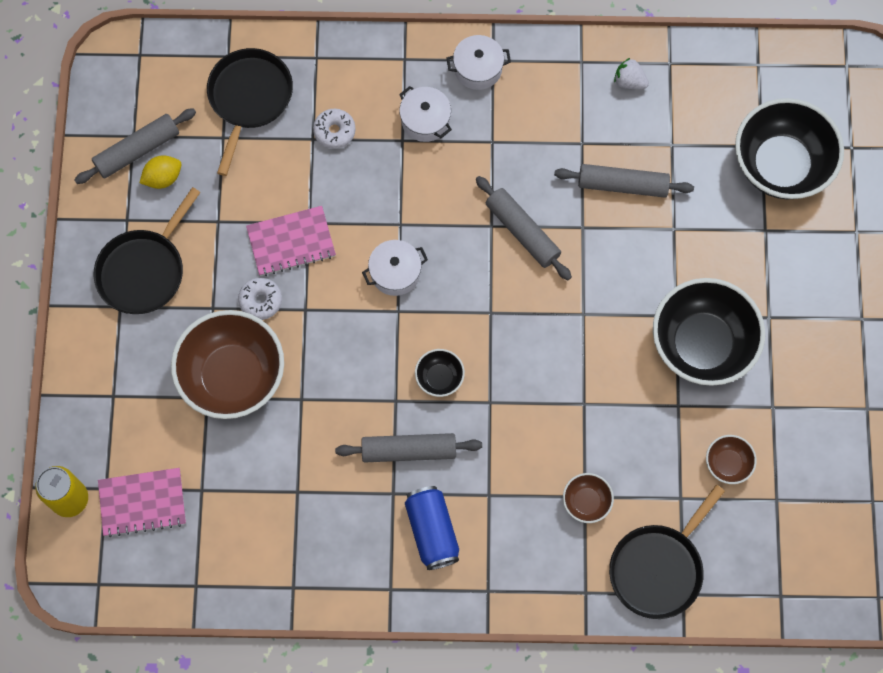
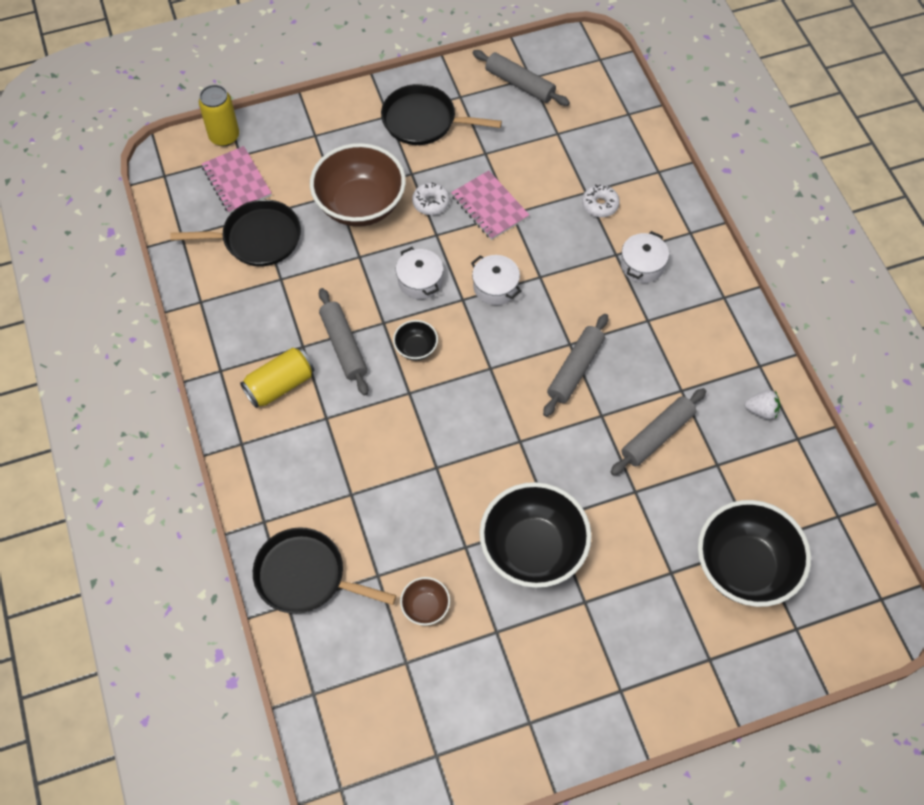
camera: 70 degrees right, 10 degrees down
(163, 178) = (505, 107): yellow lemon -> none
(249, 98) = (599, 139): black pan -> black pan (257, 238)
(432, 531) = (280, 385): blue can -> yellow can
(478, 69) = (710, 288): white pot -> white pot (420, 281)
(586, 502) = (346, 497): brown bowl -> none
(622, 185) = (657, 435): grey rolling pin -> grey rolling pin turned 60 degrees clockwise
(629, 81) = (761, 410): white strawberry -> white strawberry turned 90 degrees clockwise

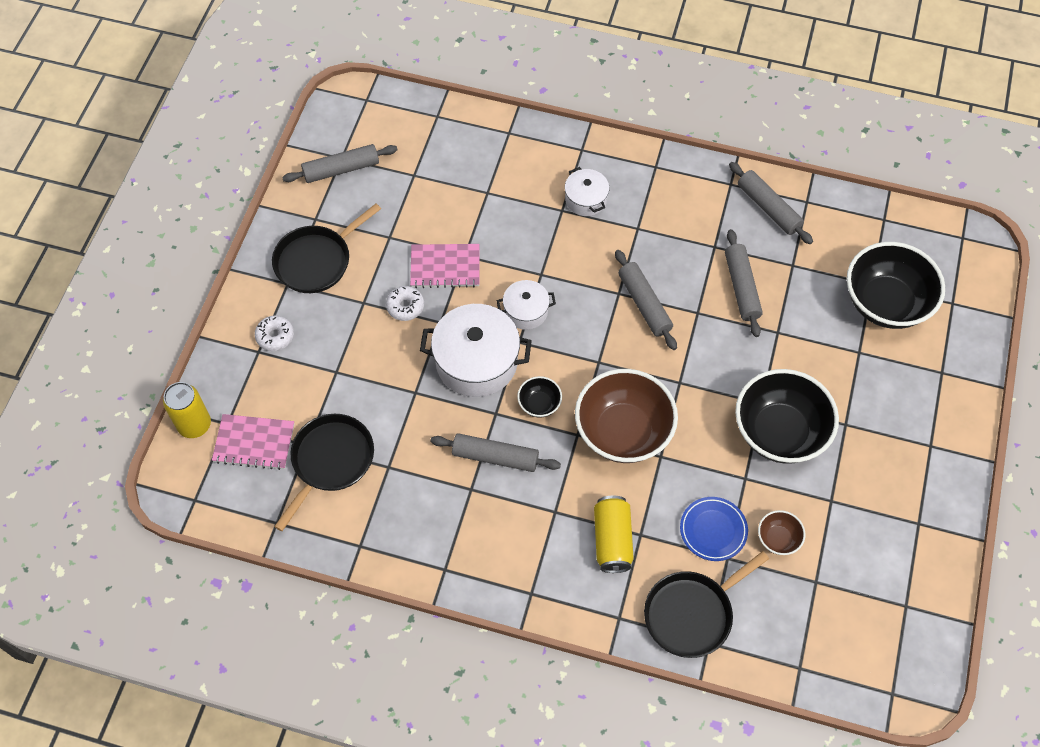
camera: 55 degrees left, 0 degrees up
(280, 385) = (496, 529): yellow can -> yellow can (612, 540)
(360, 205) = (363, 360): brown bowl -> brown bowl (623, 432)
(396, 549) = (713, 530): none -> blue plate
(420, 281) = (476, 362): white pot -> white pot, size x1.83
(600, 205) = (507, 191): white donut -> white donut (275, 336)
(761, 410) = (768, 208): white strawberry -> grey rolling pin

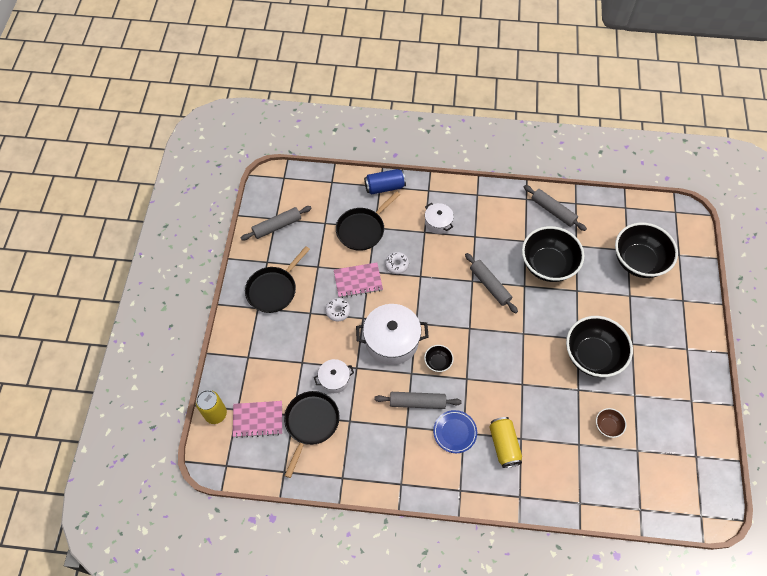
camera: 10 degrees left, 0 degrees up
(275, 336) = (257, 345): white donut -> white donut (396, 265)
(516, 135) = (385, 187): none -> blue can
(526, 311) = (416, 302): white pot -> white pot (334, 379)
(623, 432) = (495, 372): brown bowl -> none
(692, 614) = (565, 485): black pan -> black pan (362, 229)
(713, 530) = (566, 427): blue plate -> blue plate (454, 432)
(741, 287) = (548, 265): grey rolling pin -> black bowl

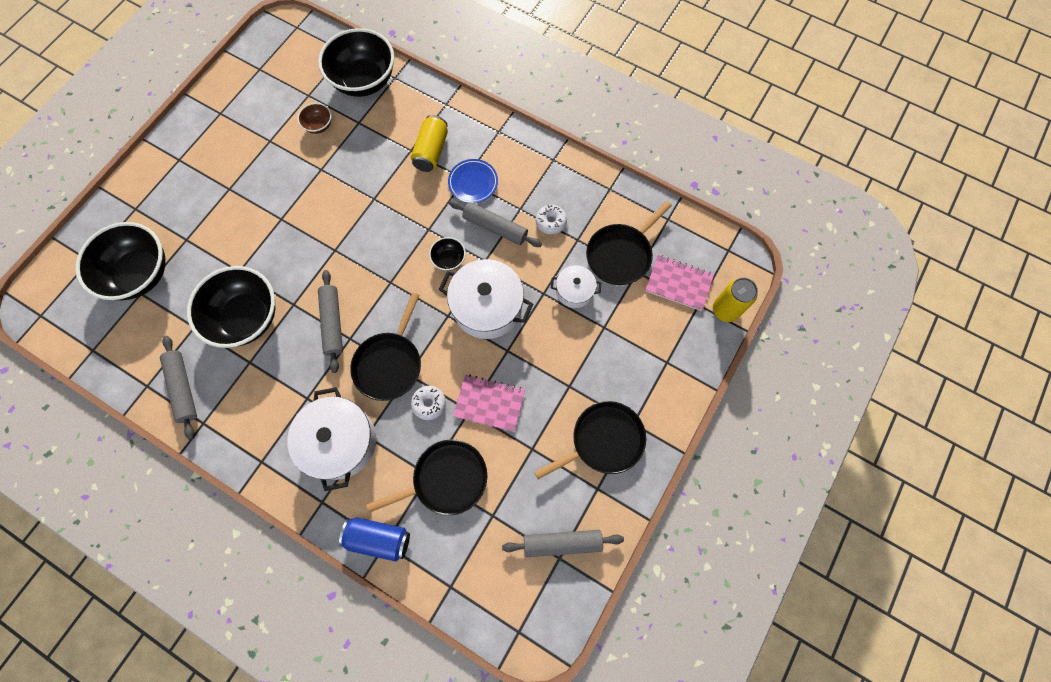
camera: 155 degrees left, 10 degrees up
(338, 311) = (533, 373): white donut -> white donut (551, 222)
(436, 277) = (390, 364): none -> black pan
(438, 222) = (340, 442): white pot -> white pot, size x1.83
(592, 356) = (279, 195): black bowl -> black bowl (364, 81)

